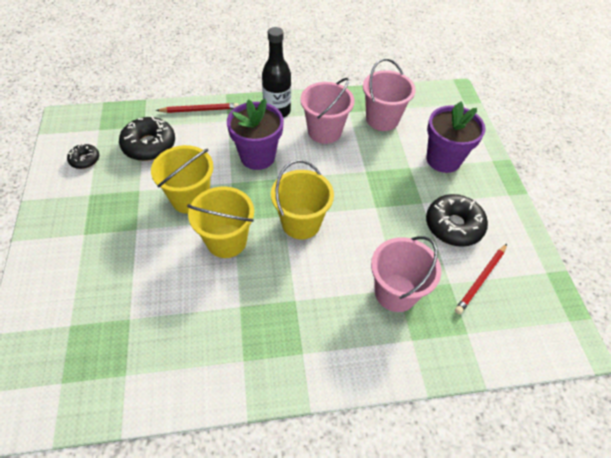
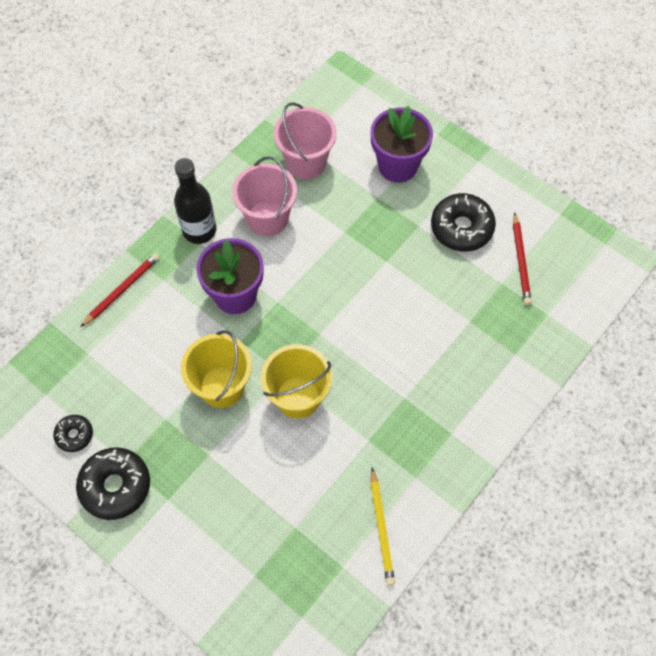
camera: 40 degrees left, 10 degrees up
(149, 145) = (119, 368): black donut -> black donut (115, 486)
(180, 373) = (381, 528): none -> yellow pencil
(301, 223) = (341, 328): yellow bucket -> none
(395, 292) = (471, 326): pink bucket -> none

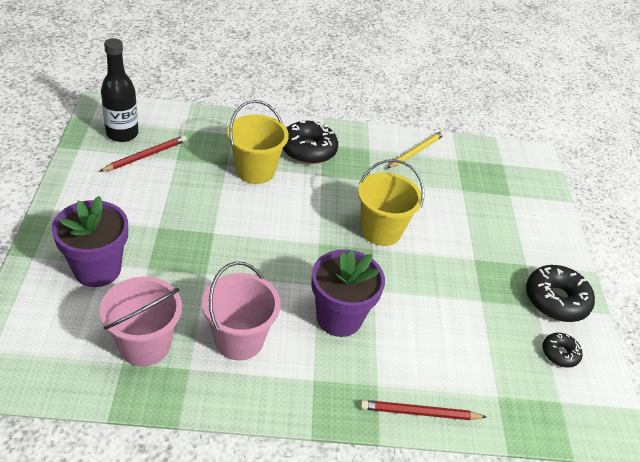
camera: 135 degrees left, 20 degrees down
(199, 230) = (300, 389): black bottle -> black bottle (122, 134)
(222, 386) = (421, 280): yellow bucket -> yellow bucket (255, 171)
(461, 228) = (139, 199): black donut -> black donut (308, 150)

